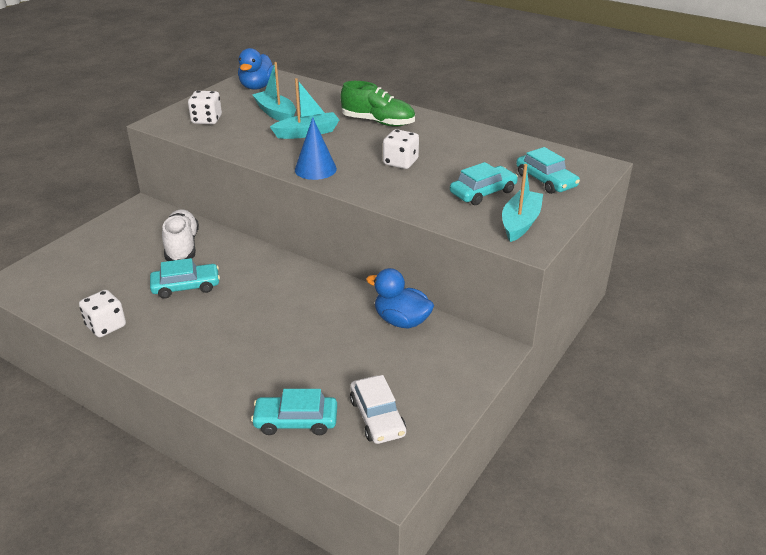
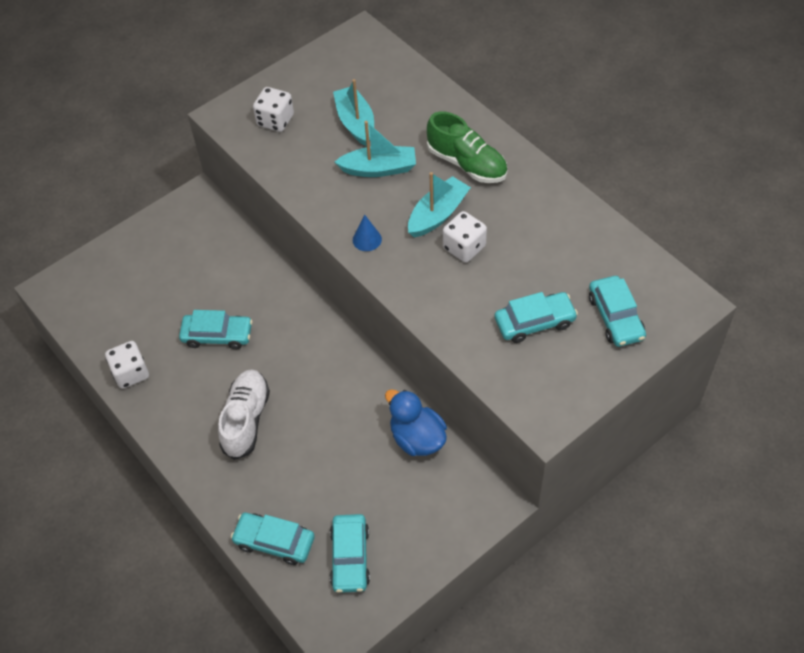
camera: 20 degrees right, 20 degrees up
(182, 246) = (227, 272): white shoe -> white shoe (246, 420)
(257, 87) = (350, 62): blue duck -> none
(315, 169) = (367, 239): blue cone -> blue cone, size x0.62
(377, 417) = (350, 557): white car -> turquoise car
(520, 223) = (553, 383): turquoise boat -> turquoise boat (438, 214)

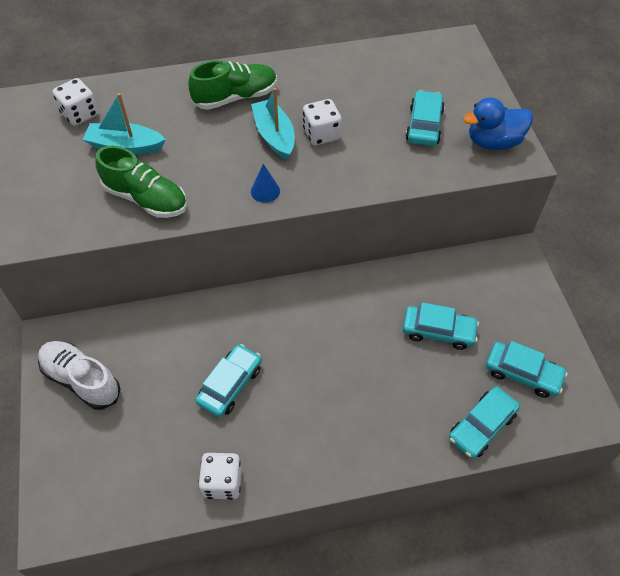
camera: 65 degrees left, 0 degrees up
(246, 420) = (340, 398): white shoe -> white shoe (81, 380)
(275, 120) = (67, 200): white dice -> white dice (80, 114)
(307, 166) = (146, 199): none -> green shoe
(379, 169) = (193, 152): turquoise boat -> none
(417, 438) = (432, 279): blue duck -> blue duck (493, 142)
(615, 317) = (447, 82): turquoise car -> turquoise car (438, 331)

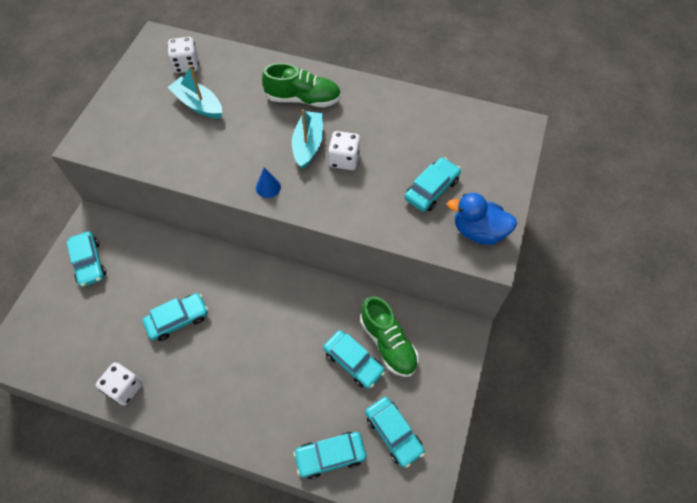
camera: 30 degrees right, 5 degrees up
(81, 380) = (89, 262): white shoe -> turquoise car
(146, 199) = (182, 153): green shoe -> green shoe (388, 343)

